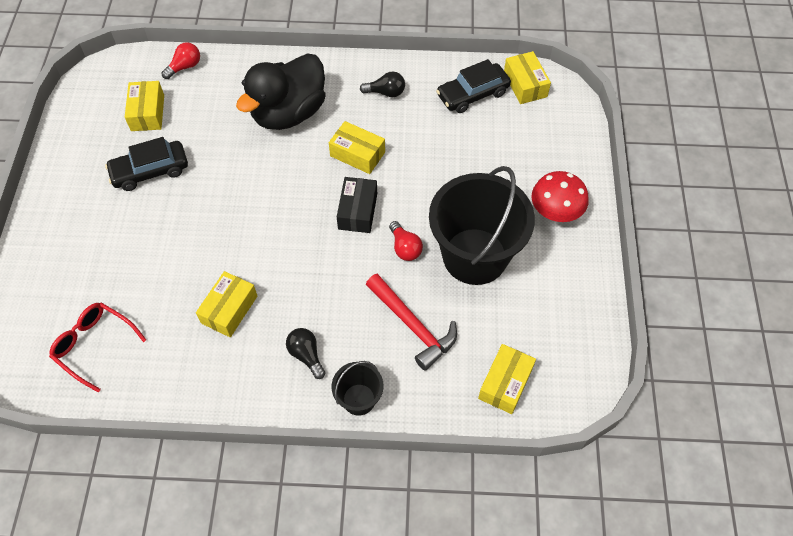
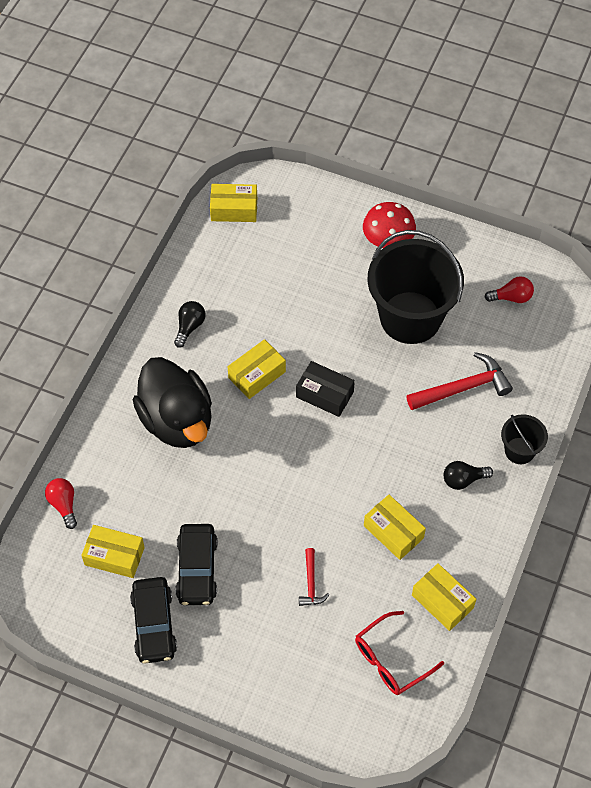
camera: 70 degrees left, 0 degrees up
(158, 258) = (311, 583): none -> red hammer
(405, 248) = (380, 368): red light bulb -> red light bulb (511, 297)
(472, 94) = (226, 255): black car -> black car (154, 624)
(505, 383) = (540, 338): yellow box -> yellow box (442, 601)

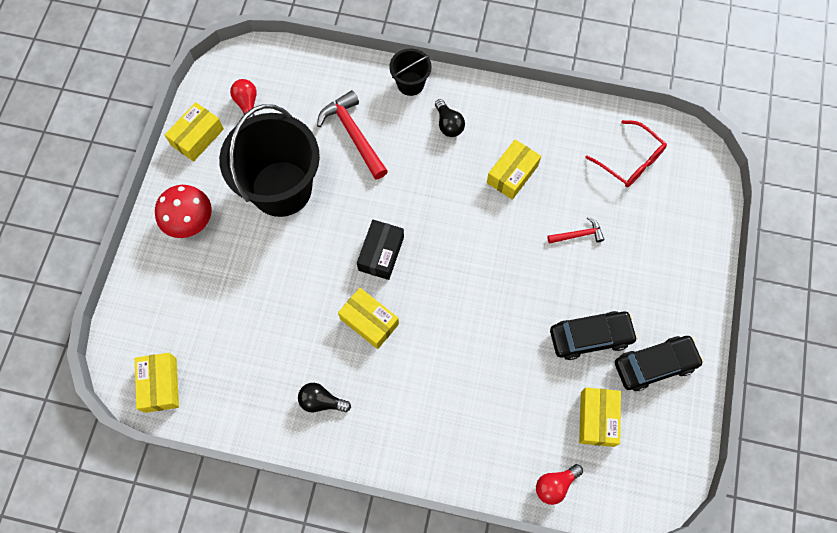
camera: 100 degrees left, 10 degrees up
(177, 421) = (436, 390): black duck -> none
(442, 601) = (567, 128): yellow box -> yellow box (197, 137)

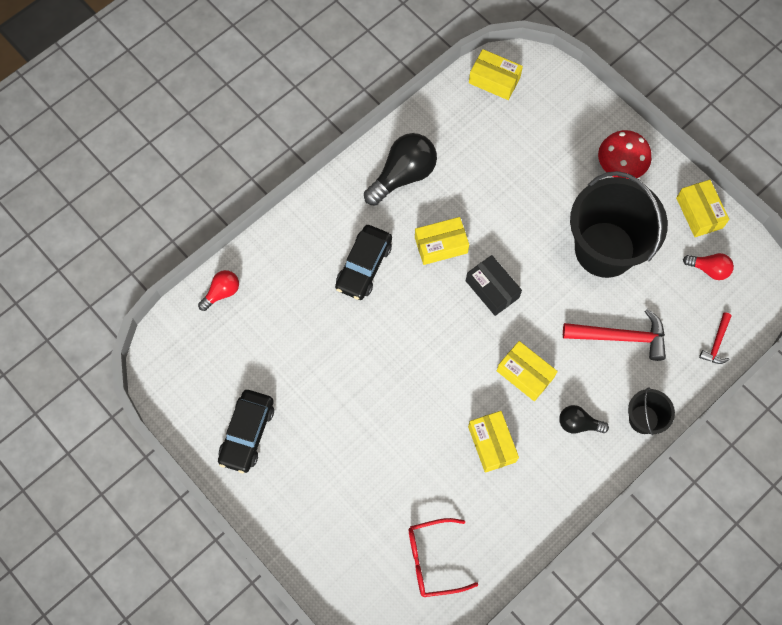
camera: 125 degrees right, 0 degrees up
(321, 401) = (403, 175): black light bulb -> black light bulb, size x1.84
(555, 485) = (222, 292): red light bulb -> red light bulb turned 45 degrees clockwise
(578, 235) = (397, 458): red hammer -> red hammer (716, 343)
(590, 337) = (306, 400): black car -> black car (364, 266)
(597, 419) = (242, 357): yellow box -> yellow box (525, 374)

